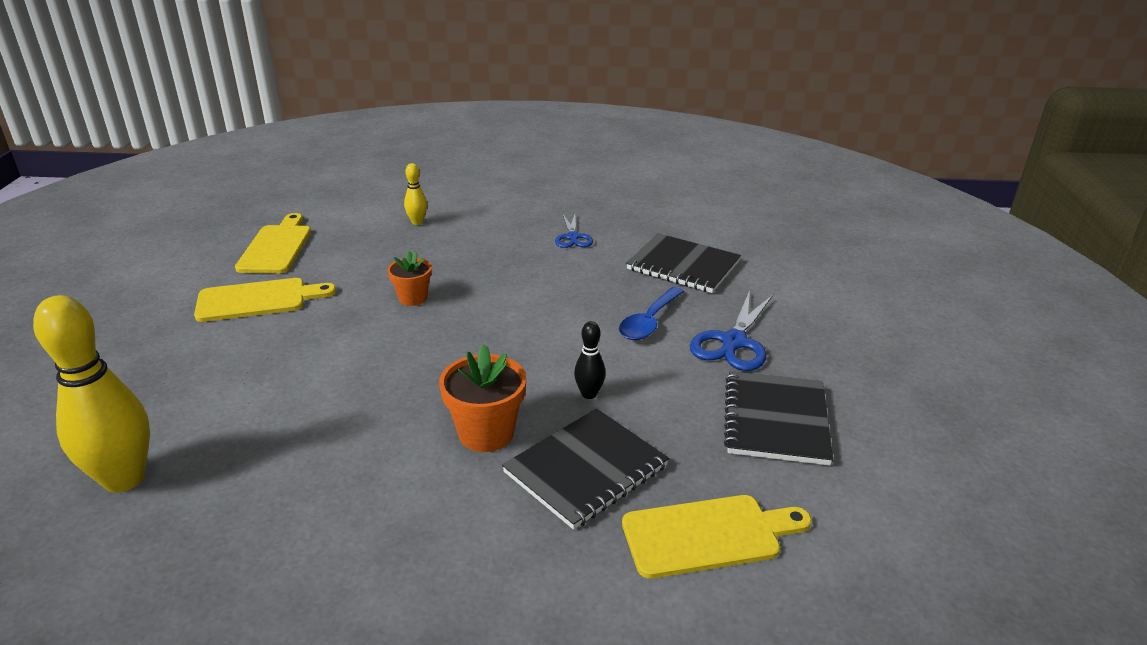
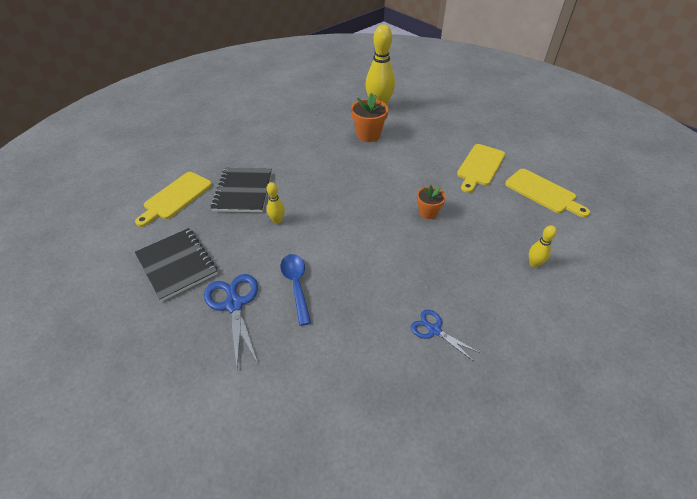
camera: 135 degrees right, 15 degrees up
(486, 433) = (297, 180): orange flower pot -> orange flower pot (368, 135)
(589, 394) = (277, 220): black bowling pin -> yellow bowling pin
(683, 265) = (329, 360): black notebook -> none

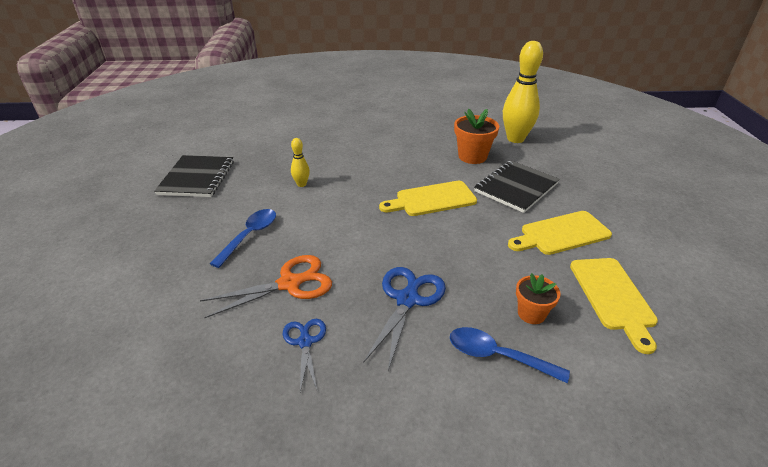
camera: 40 degrees right, 10 degrees down
(176, 197) = (256, 136): yellow cutting board -> yellow cutting board (432, 199)
(234, 304) = (192, 223): blue scissors -> blue scissors (407, 299)
(243, 191) = (306, 153): black notebook -> black notebook (516, 187)
(373, 300) = (289, 283): none -> orange scissors
(428, 212) = (441, 244): orange flower pot -> orange flower pot (531, 313)
(534, 263) = (497, 356): yellow bowling pin -> blue spoon

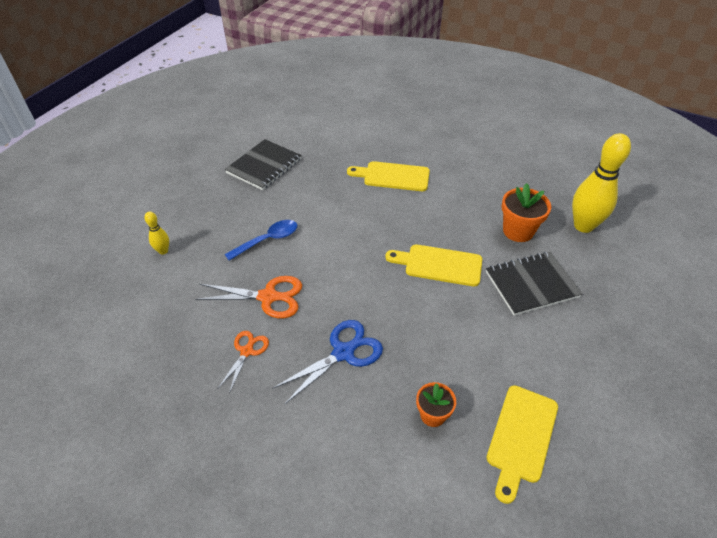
camera: 30 degrees right, 10 degrees up
(301, 184) = (339, 204): yellow bowling pin -> yellow bowling pin (163, 251)
(305, 342) = (247, 351): blue scissors -> orange scissors
(497, 356) = (374, 435): blue spoon -> none
(561, 234) = (531, 353): yellow cutting board -> yellow cutting board (393, 176)

